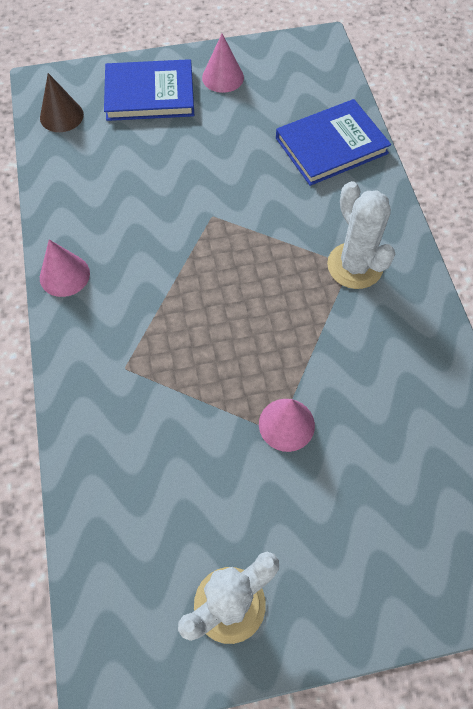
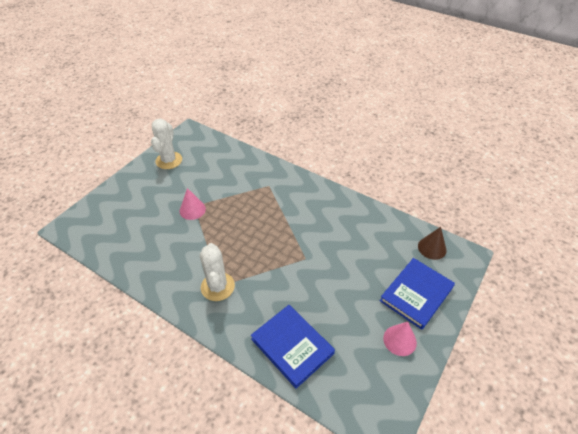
camera: 135 degrees right, 15 degrees down
(64, 275) = (329, 194): pink cone -> none
(331, 146) = (292, 346): blue book -> blue book turned 60 degrees counterclockwise
(355, 266) = (217, 286): white cactus -> white cactus turned 60 degrees clockwise

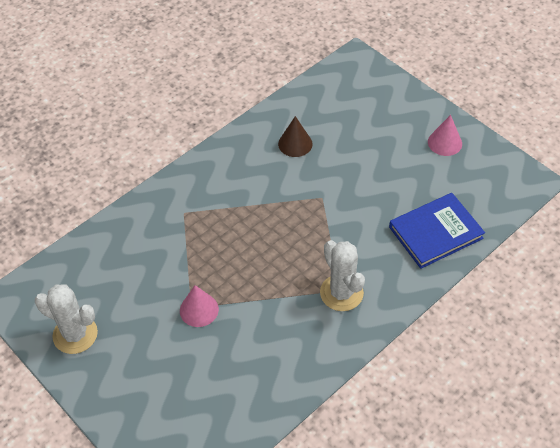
camera: 75 degrees left, 5 degrees up
(217, 286) = (341, 293): white cactus -> white cactus turned 60 degrees clockwise
(416, 294) = (394, 113): blue book -> none
(432, 248) = (338, 82): brown cone -> brown cone (295, 144)

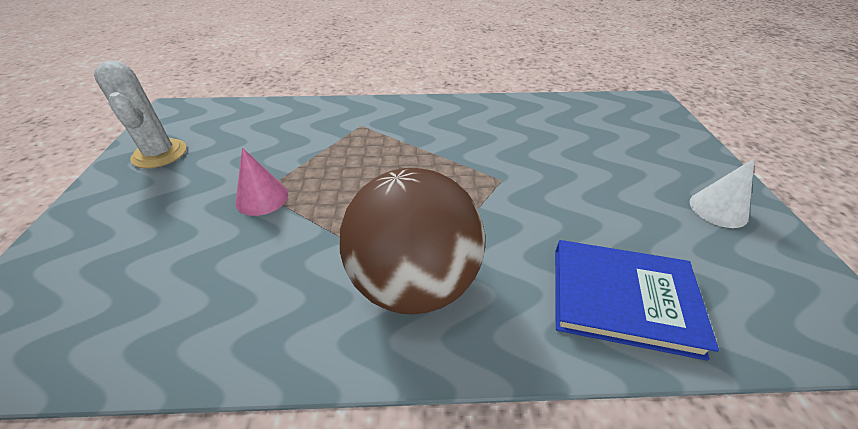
camera: 40 degrees right, 10 degrees down
(295, 144) = (522, 129): brown cone -> none
(341, 293) = (414, 283): white cactus -> brown ball
(445, 142) = (718, 209): pink cone -> white cone

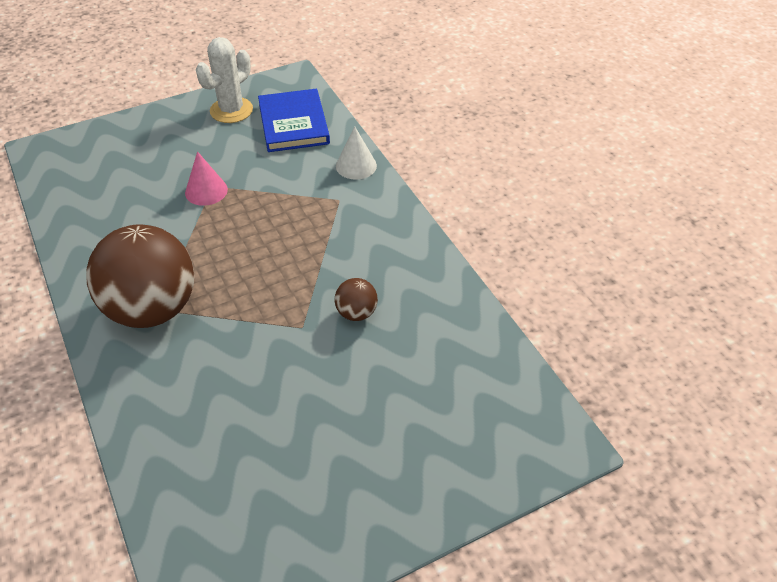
camera: 65 degrees right, 5 degrees up
(500, 148) = (356, 313): none -> brown ball
(622, 299) = (179, 437): blue book -> blue book (293, 124)
(718, 209) = (337, 513): white cone -> white cone (356, 165)

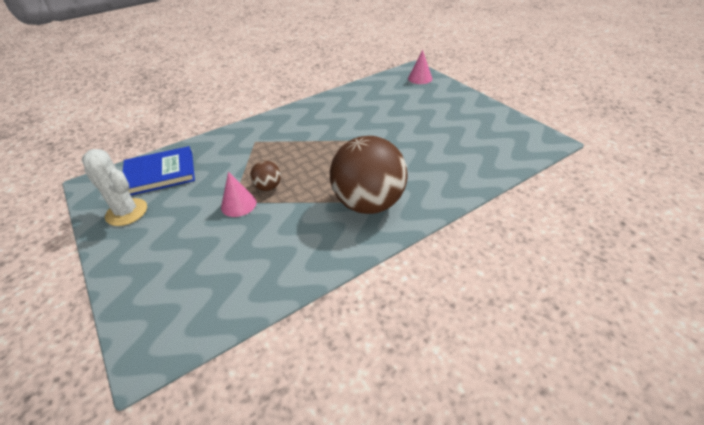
camera: 95 degrees left, 5 degrees down
(356, 165) = (219, 139): white cone -> none
(356, 313) = (353, 124): brown ball -> brown ball (268, 187)
(517, 448) = (420, 78): none -> pink cone

